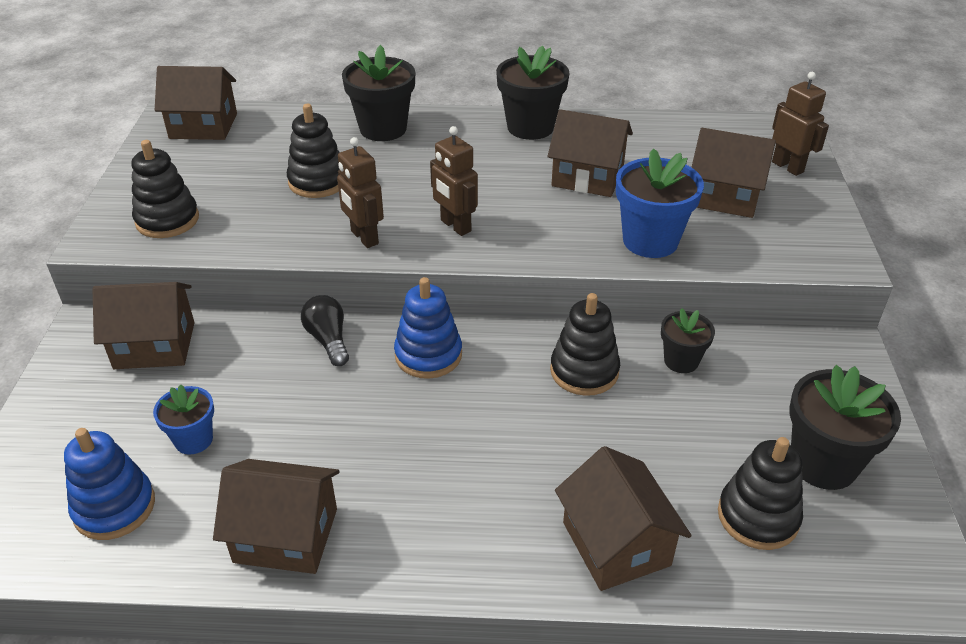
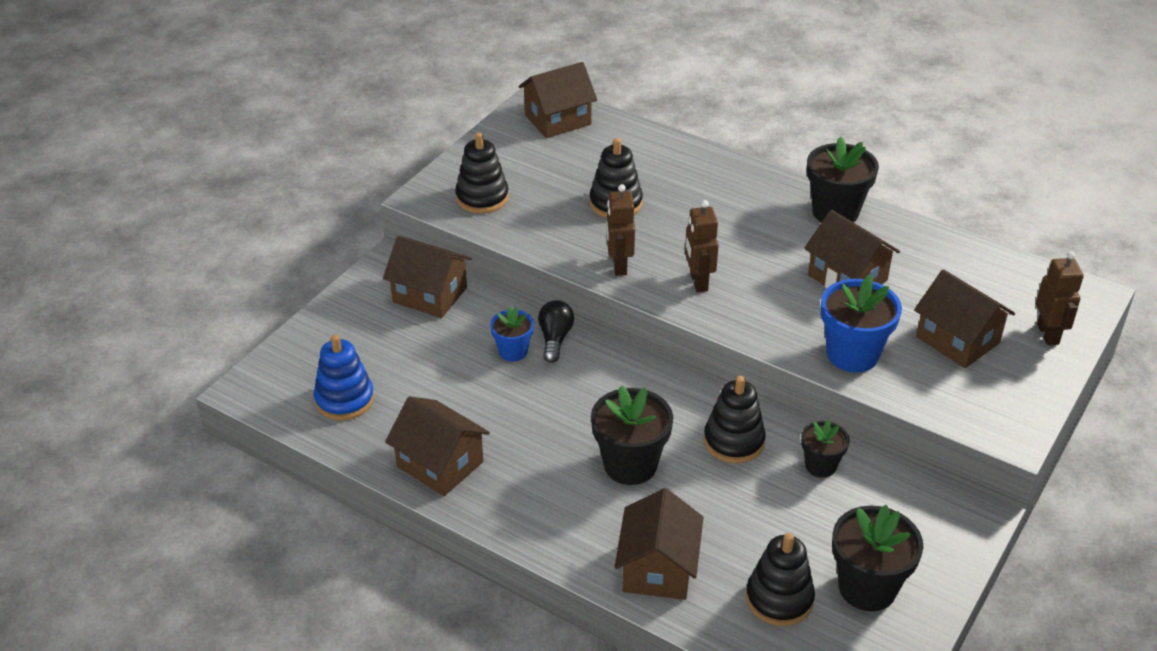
camera: 30 degrees right, 0 degrees up
(193, 440) = (418, 375): blue flower pot -> blue flower pot (513, 351)
(203, 126) = (558, 120): brown house -> brown house turned 60 degrees counterclockwise
(383, 129) = (703, 171): black flower pot -> black flower pot (630, 465)
(428, 355) = (621, 380): blue stacking toy -> none

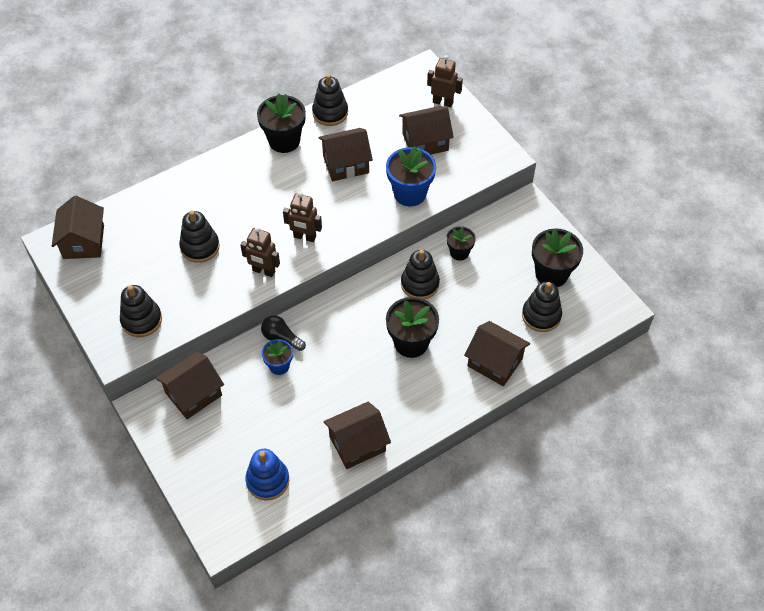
camera: 65 degrees left, 15 degrees up
(920, 235) = (330, 113): none -> black stacking toy

